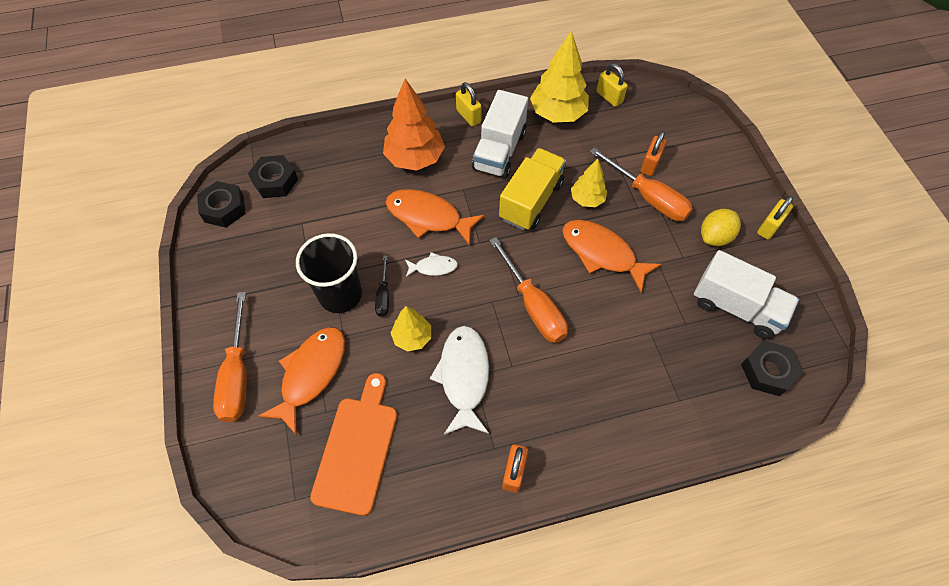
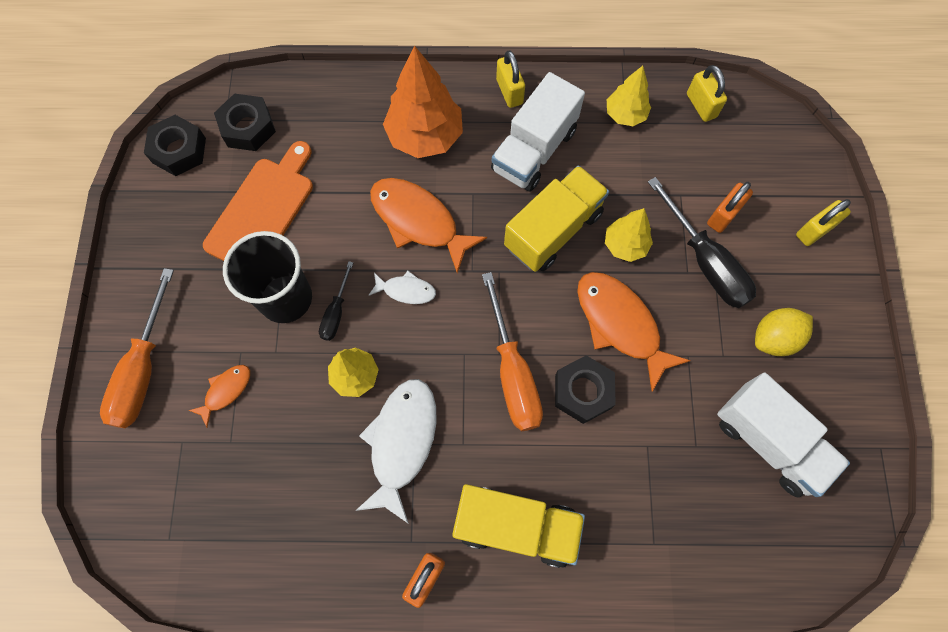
camera: 15 degrees right, 10 degrees up
(311, 374) = (226, 391): orange fish -> orange fish, size x0.51
(357, 449) = (254, 498): orange cutting board -> orange cutting board (263, 210)
(557, 114) = (625, 115): yellow tree -> yellow tree, size x0.57
(572, 414) = (516, 526): none -> yellow truck
(648, 197) = (705, 261): orange screwdriver -> black screwdriver
(767, 371) = (779, 537): black nut -> black nut (583, 392)
(769, 227) = (851, 343): yellow padlock -> yellow padlock (814, 230)

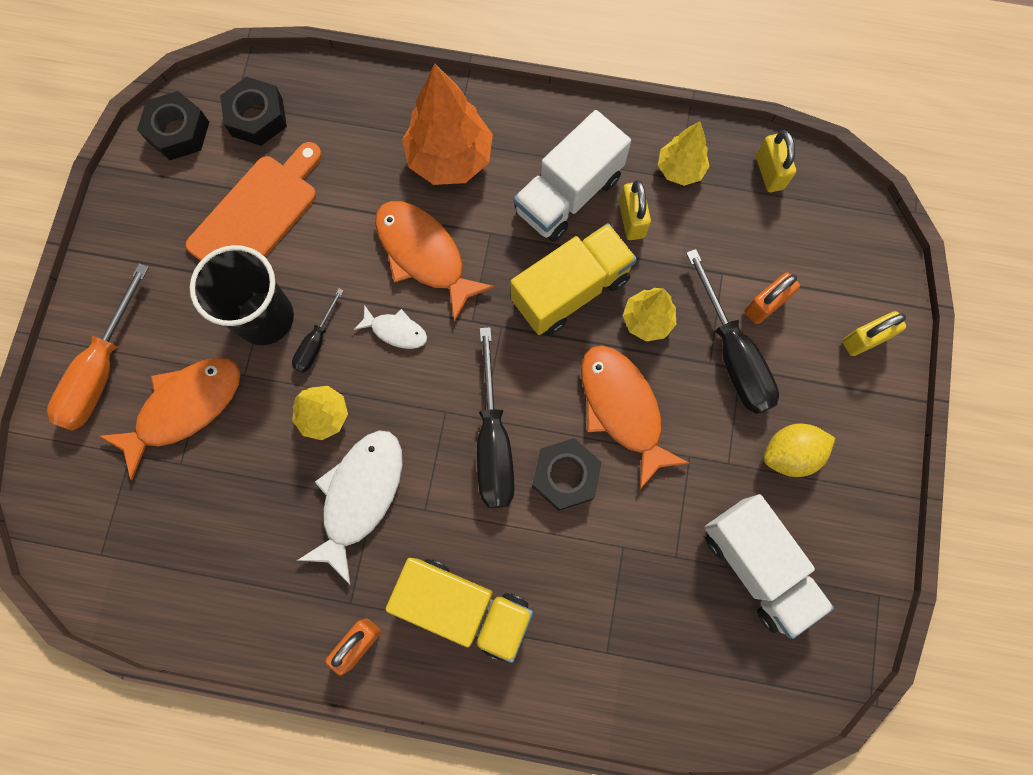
camera: 10 degrees right, 5 degrees up
(226, 391) = (184, 408): orange fish -> orange fish, size x1.96
(509, 92) = (554, 121): yellow padlock -> yellow padlock (631, 220)
(512, 372) = (493, 441): orange screwdriver -> black screwdriver

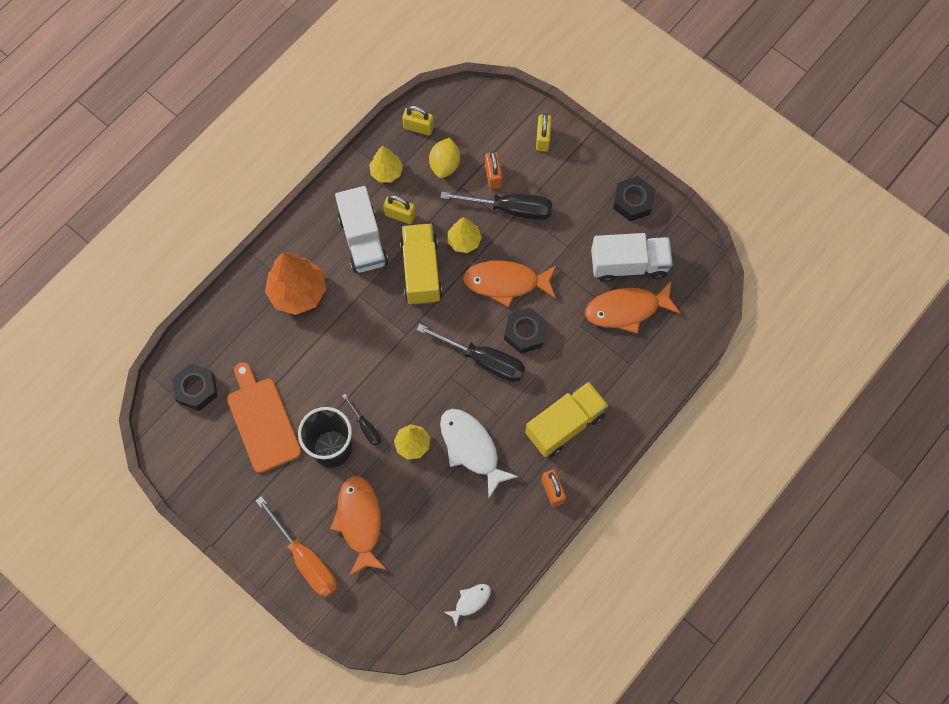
camera: 60 degrees left, 5 degrees down
(178, 131) = (174, 441): black nut -> black nut (633, 201)
(396, 331) = (386, 378): white fish -> white fish (470, 601)
(424, 255) = (349, 338): orange fish -> orange fish (626, 309)
(790, 453) = (581, 213): yellow lemon -> yellow lemon (445, 165)

